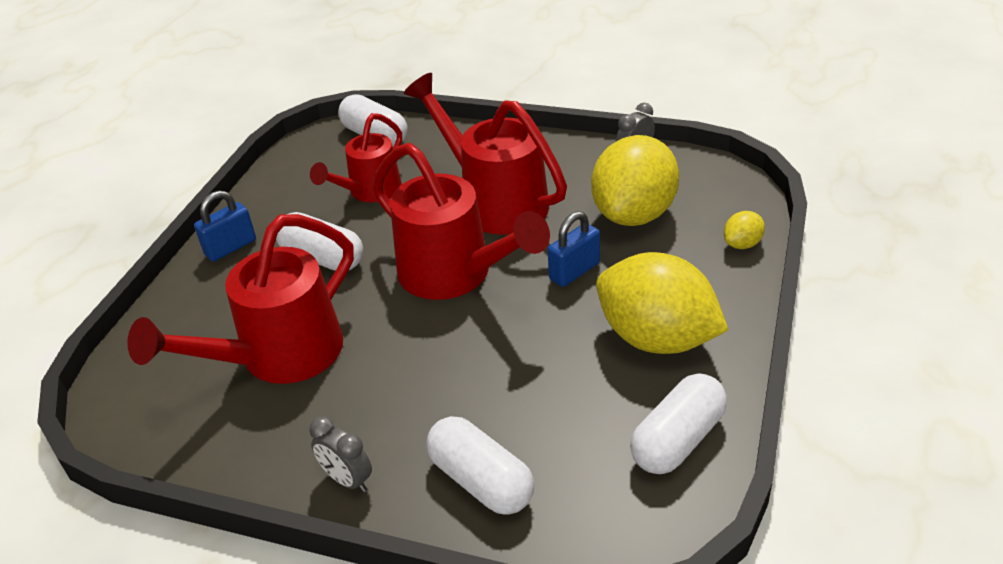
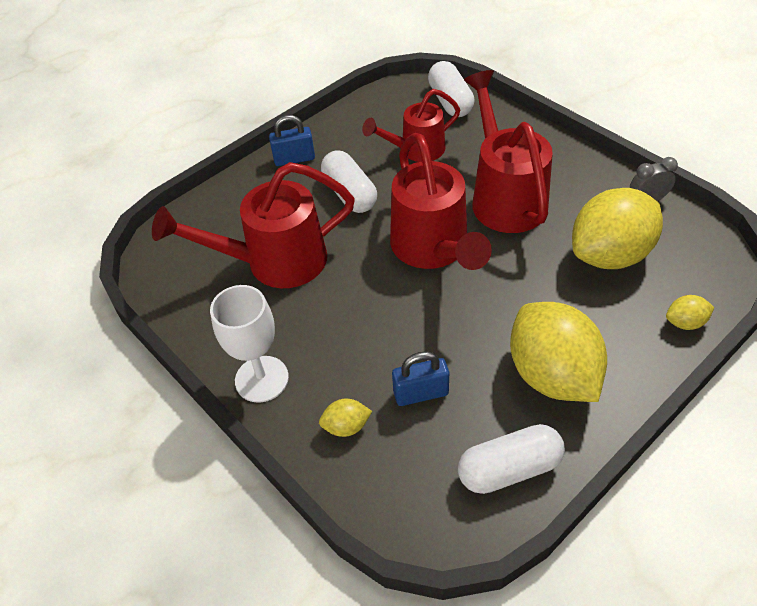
camera: 30 degrees right, 10 degrees up
(347, 479) = (261, 379): grey clock -> white goblet
(481, 481) = (346, 426): white capsule -> yellow lemon
(574, 271) = (526, 286): blue padlock -> blue padlock (421, 393)

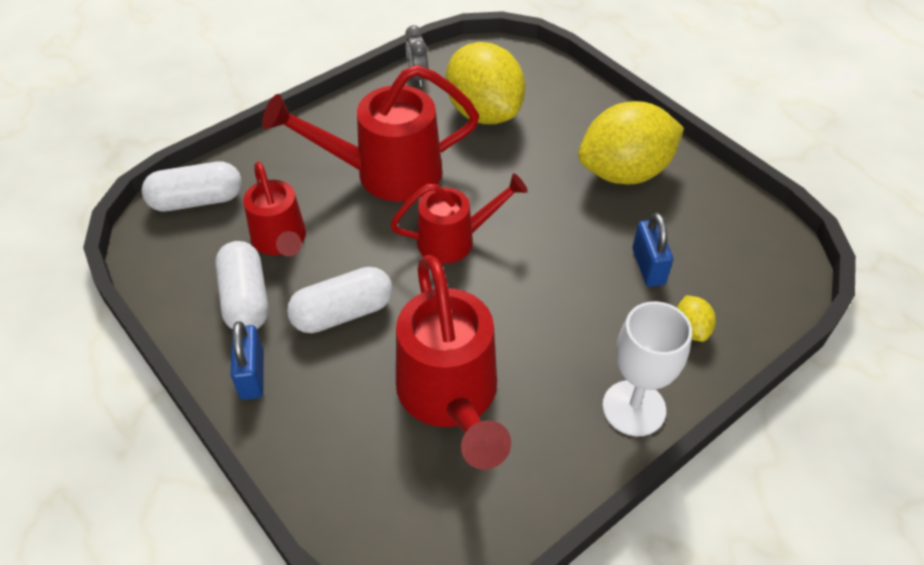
camera: 90 degrees left, 0 degrees up
(433, 249) = (454, 240): red watering can -> red watering can, size x0.63
(509, 469) = (724, 213): white capsule -> white capsule (246, 299)
(685, 322) = (569, 84): yellow lemon -> none

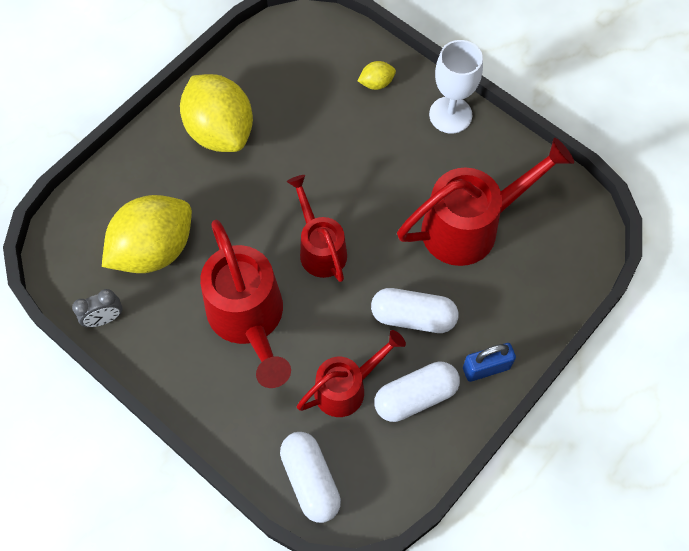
camera: 100 degrees left, 15 degrees up
(343, 313) = (413, 317): white capsule -> white capsule turned 45 degrees counterclockwise
(648, 267) = (322, 111): blue padlock -> none

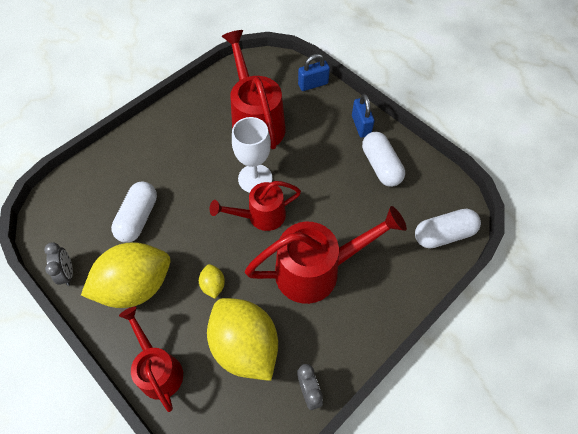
camera: 85 degrees left, 5 degrees down
(232, 64) = (68, 273): none -> grey clock
(346, 388) = (374, 207): red watering can -> red watering can (158, 369)
(376, 83) = (121, 167): yellow lemon -> yellow lemon (213, 285)
(413, 317) = (322, 162): white capsule -> white capsule (138, 218)
(450, 115) = (162, 123): white goblet -> white goblet (255, 178)
(555, 297) = (313, 84): none -> blue padlock

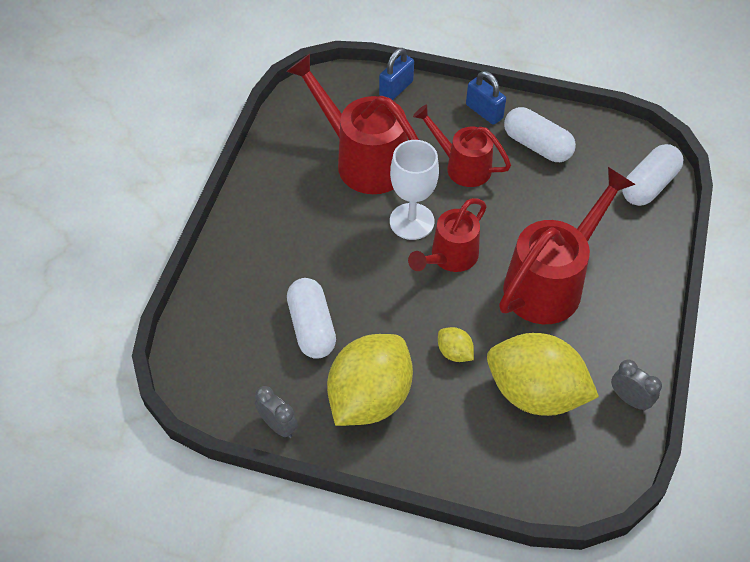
camera: 30 degrees left, 5 degrees down
(158, 369) = (463, 463): red watering can -> red watering can (462, 166)

